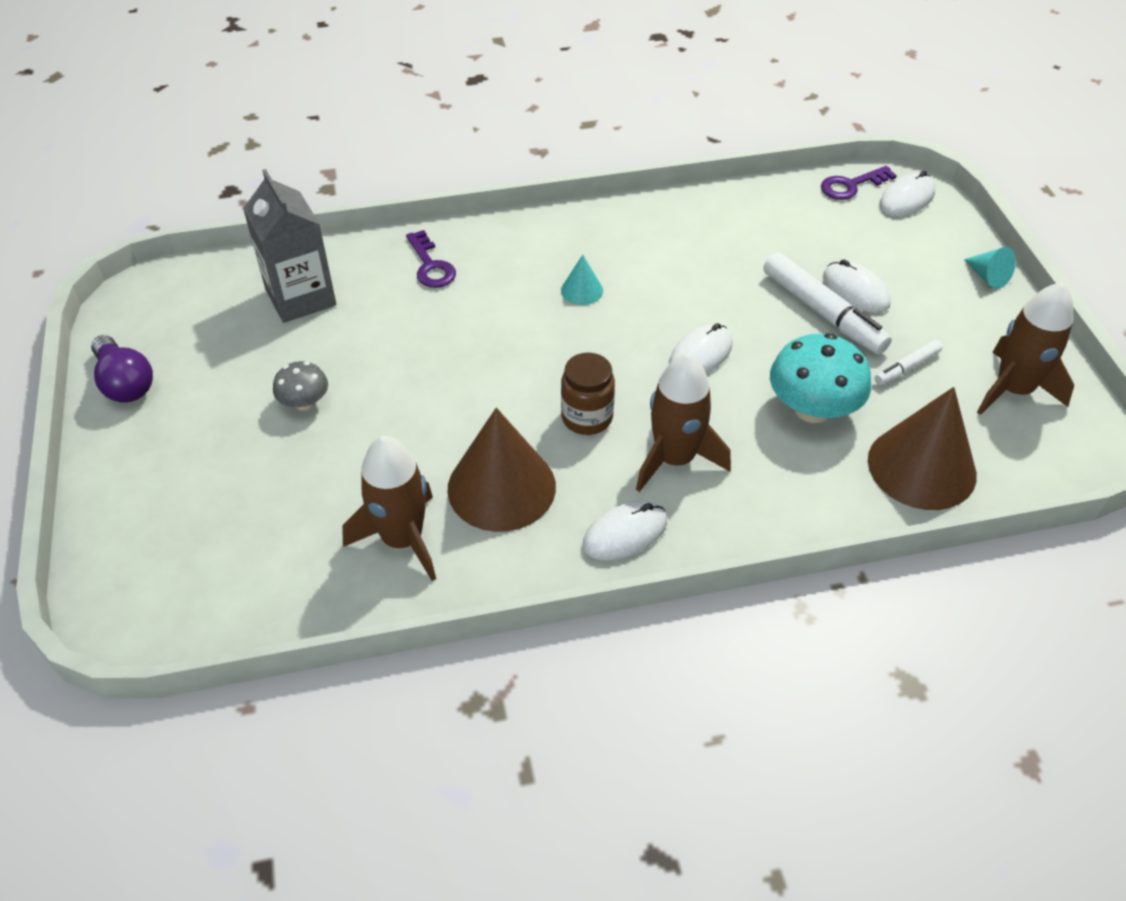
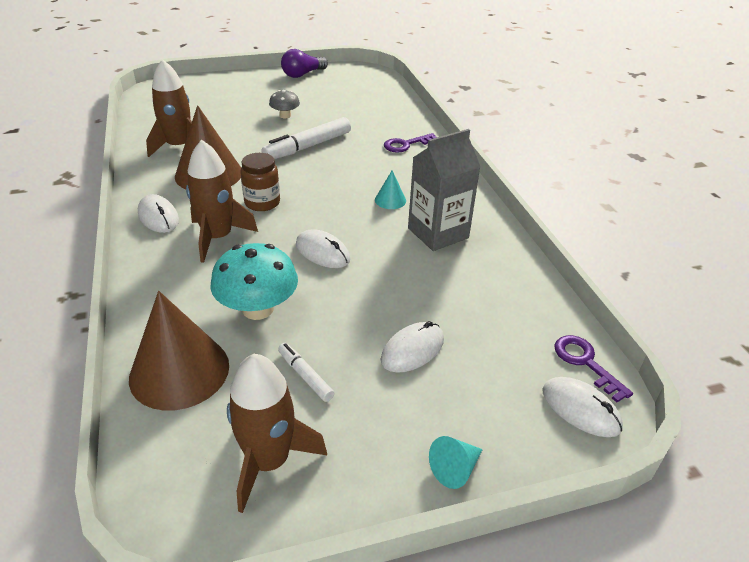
camera: 85 degrees right, 10 degrees down
(300, 297) = (370, 109): grey carton -> grey carton (438, 233)
(822, 312) = (379, 324): white marker -> white marker (308, 147)

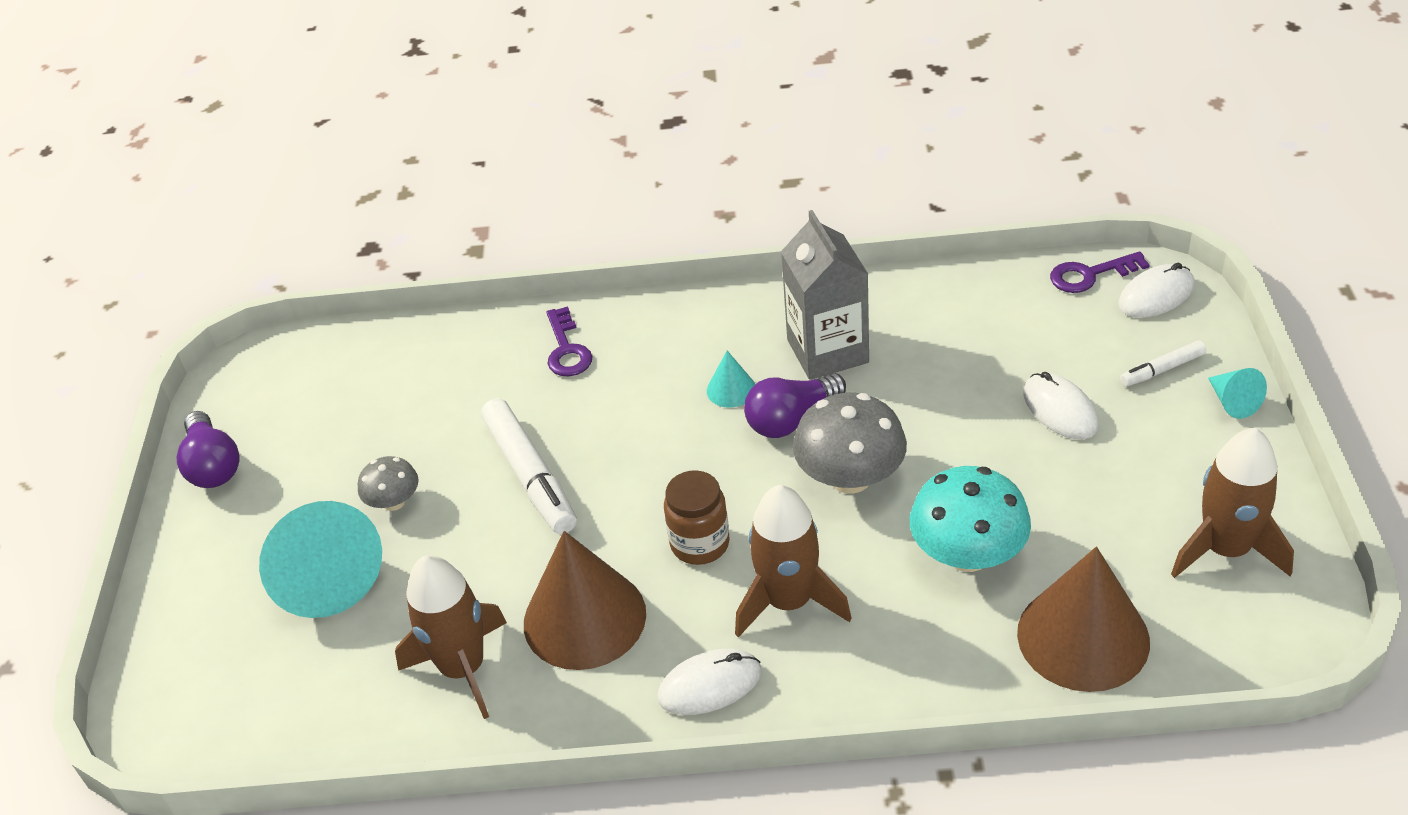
camera: 70 degrees left, 5 degrees up
(238, 107) = (325, 575): none -> turquoise cone
(305, 376) = (1098, 511): white marker -> white marker (1162, 370)
(322, 252) = (850, 477): white mouse -> grey mushroom
(370, 224) = (791, 419): none -> purple light bulb

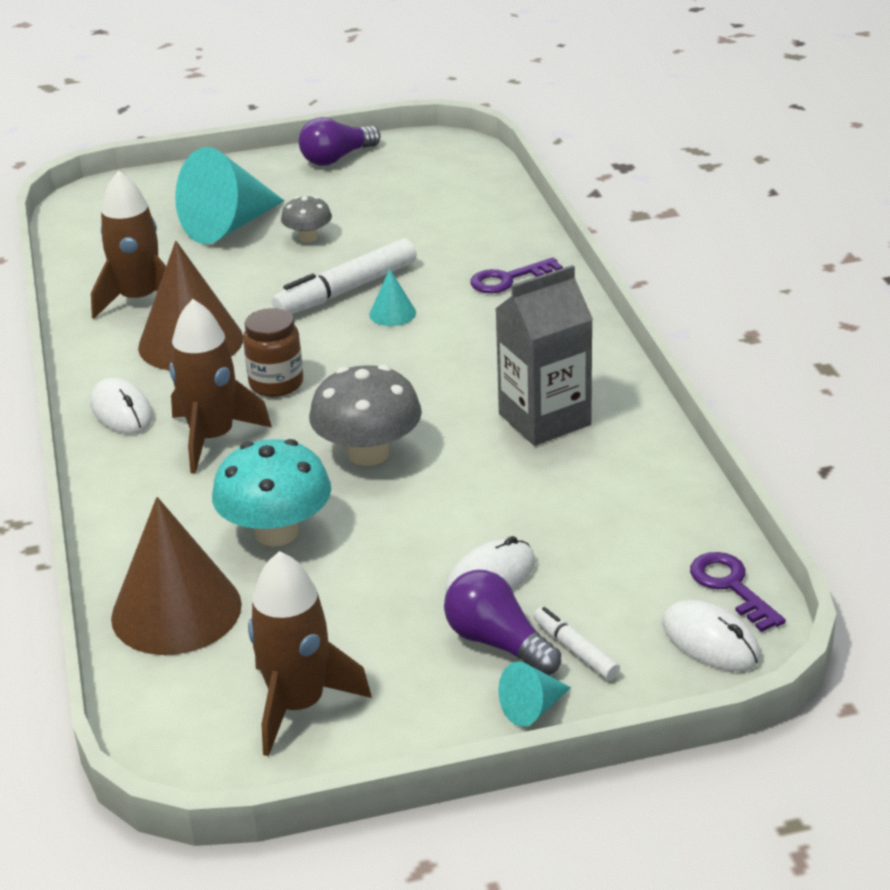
camera: 75 degrees right, 10 degrees down
(731, 389) = (475, 372): turquoise cone -> turquoise cone (392, 313)
(791, 419) = (441, 410): purple light bulb -> purple light bulb (497, 642)

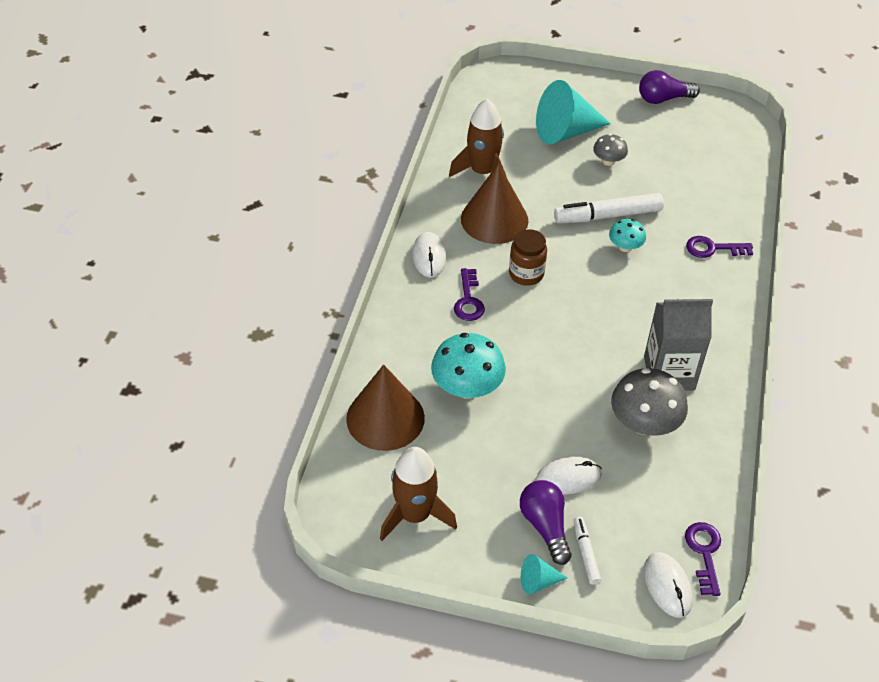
camera: 25 degrees right, 15 degrees up
(212, 438) = (468, 300): brown rocket -> purple key
(368, 453) = (550, 352): grey mushroom -> grey mushroom (644, 423)
(392, 313) = (625, 247): turquoise cone -> turquoise mushroom

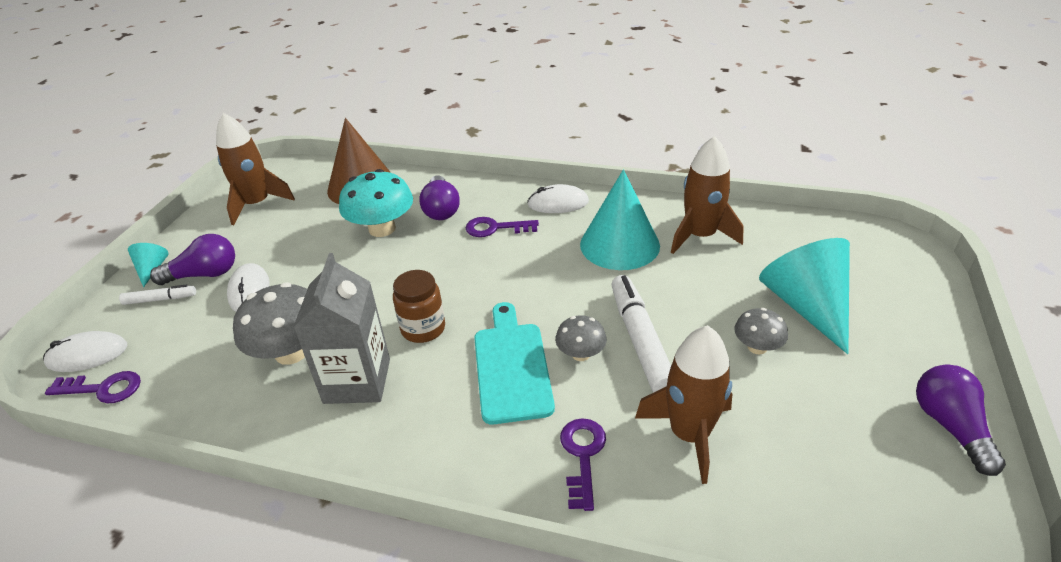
camera: 95 degrees right, 10 degrees down
(435, 343) = (441, 209): none -> purple light bulb
(494, 219) = (619, 245): brown cone -> turquoise cone
(526, 274) = (532, 267): brown jar -> brown jar (423, 329)
(625, 247) = (580, 354): turquoise mushroom -> grey mushroom
(642, 284) = (511, 366): none -> turquoise cutting board
(688, 200) = (689, 435): none -> brown rocket

